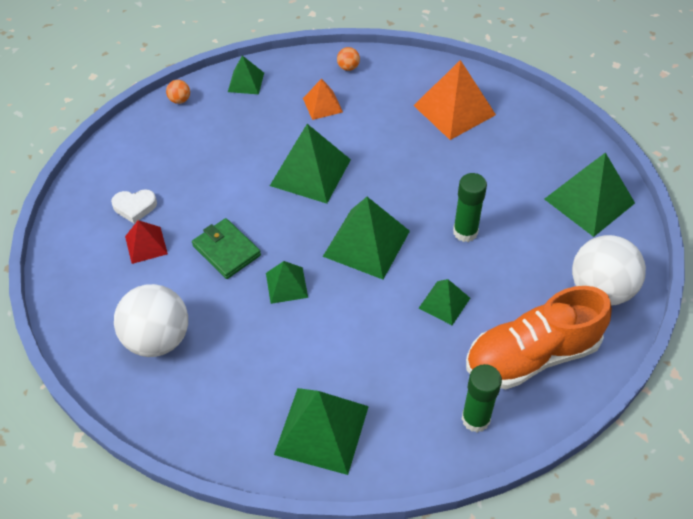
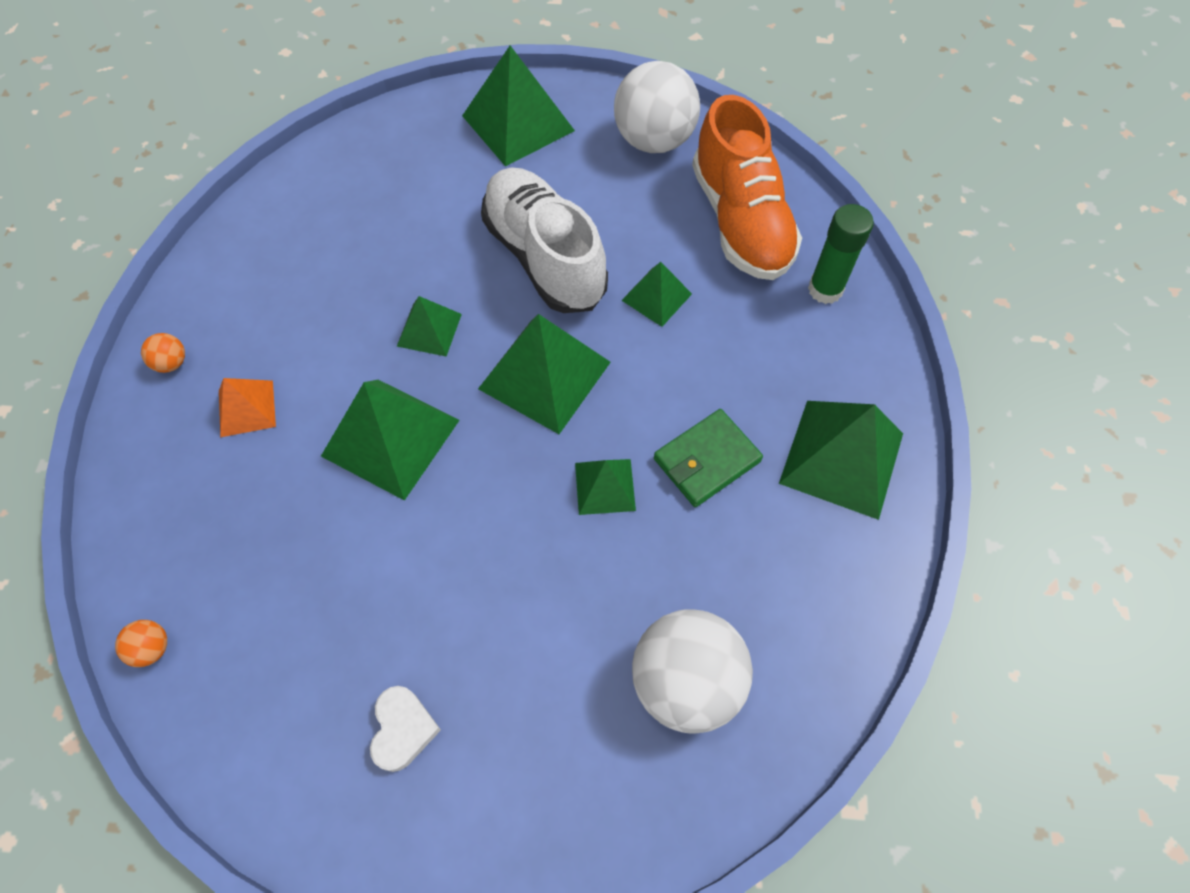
camera: 85 degrees left, 10 degrees up
(146, 245) = (493, 706): red pyramid -> none
(226, 250) = (527, 571): green wallet -> green wallet (707, 460)
(246, 82) = (146, 527): green pyramid -> green pyramid (429, 330)
(454, 110) = (316, 236): orange pyramid -> none
(465, 232) = (545, 257): green glue stick -> white shoe

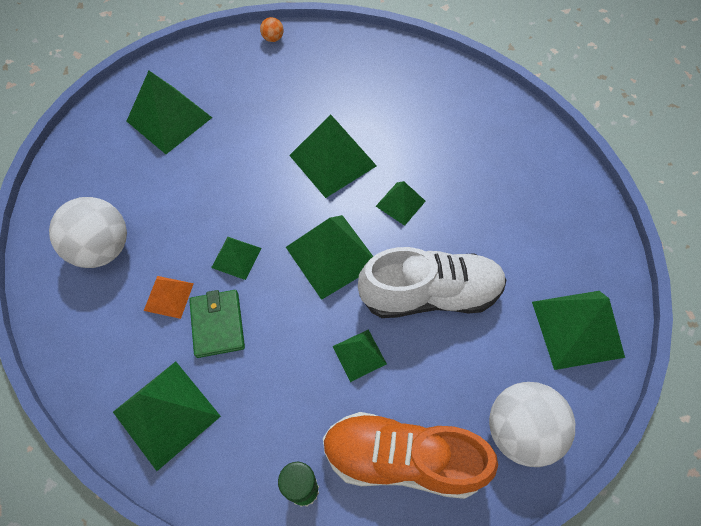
camera: 115 degrees right, 0 degrees up
(172, 363) = (438, 74): orange ball -> none
(246, 408) = (389, 100): orange pyramid -> orange pyramid (168, 296)
(403, 729) = (169, 119): white heart -> green pyramid

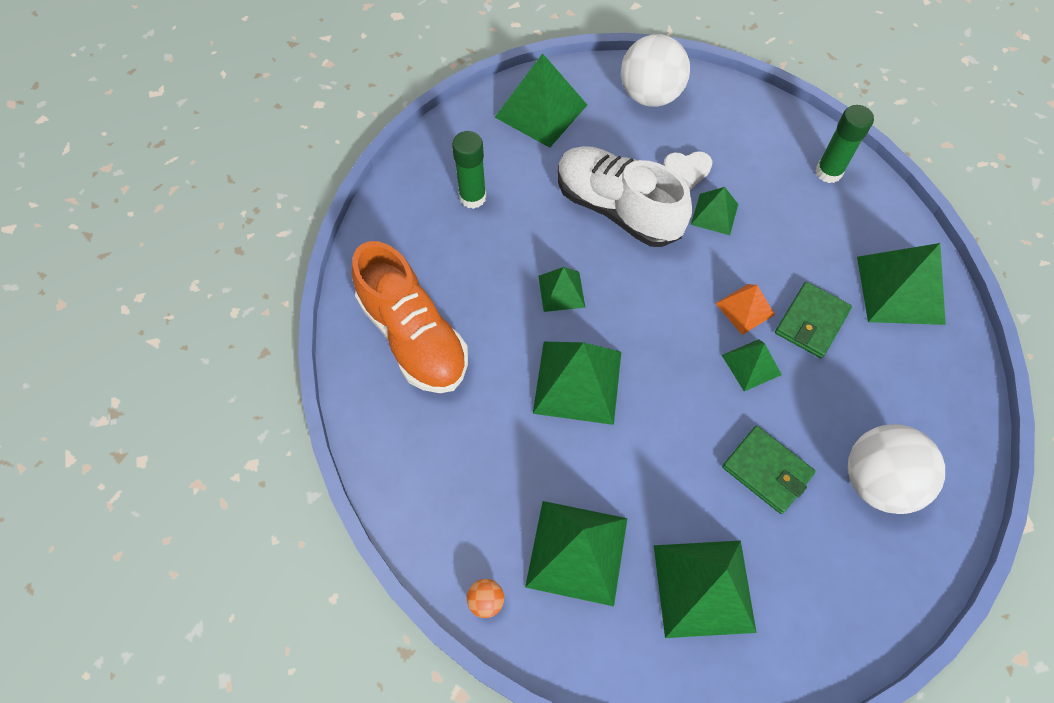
camera: 135 degrees left, 0 degrees up
(168, 296) = (839, 379): orange pyramid -> orange pyramid (745, 309)
(177, 201) = (766, 471): none -> green wallet
(332, 256) = (665, 298): green pyramid -> green pyramid (577, 551)
(402, 459) = (744, 139): orange shoe -> orange shoe (413, 336)
(416, 377) = (687, 171): none -> white heart
(529, 215) = (472, 197): none -> green glue stick

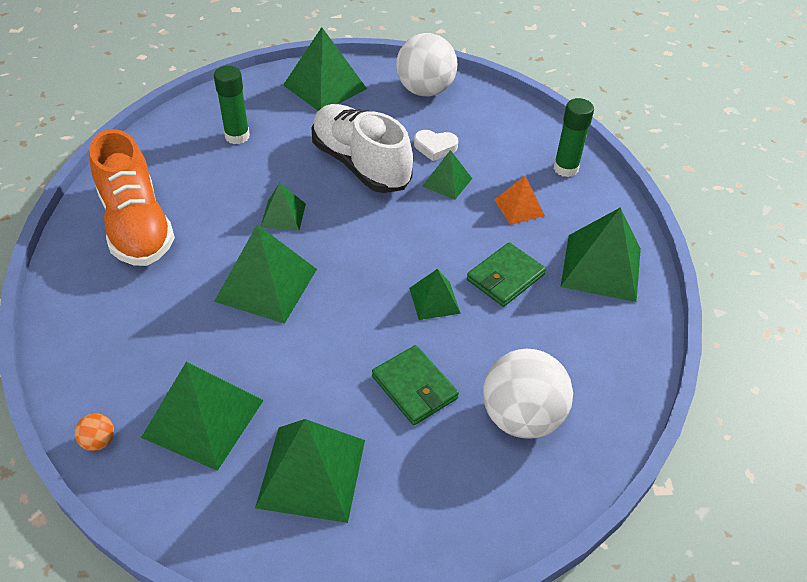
camera: 10 degrees right, 15 degrees down
(745, 309) = (446, 256): orange pyramid -> orange pyramid (519, 207)

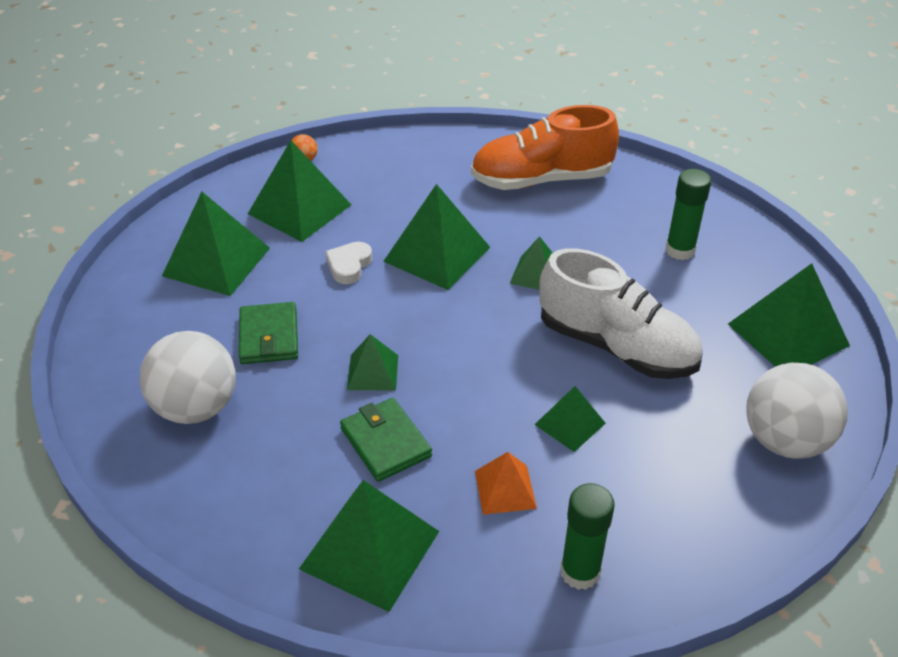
camera: 105 degrees right, 5 degrees down
(360, 164) = (616, 346): white shoe -> white shoe turned 60 degrees clockwise
(414, 387) = (269, 336): green wallet -> green wallet turned 75 degrees counterclockwise
(435, 147) = (645, 425): white heart -> white heart (349, 266)

